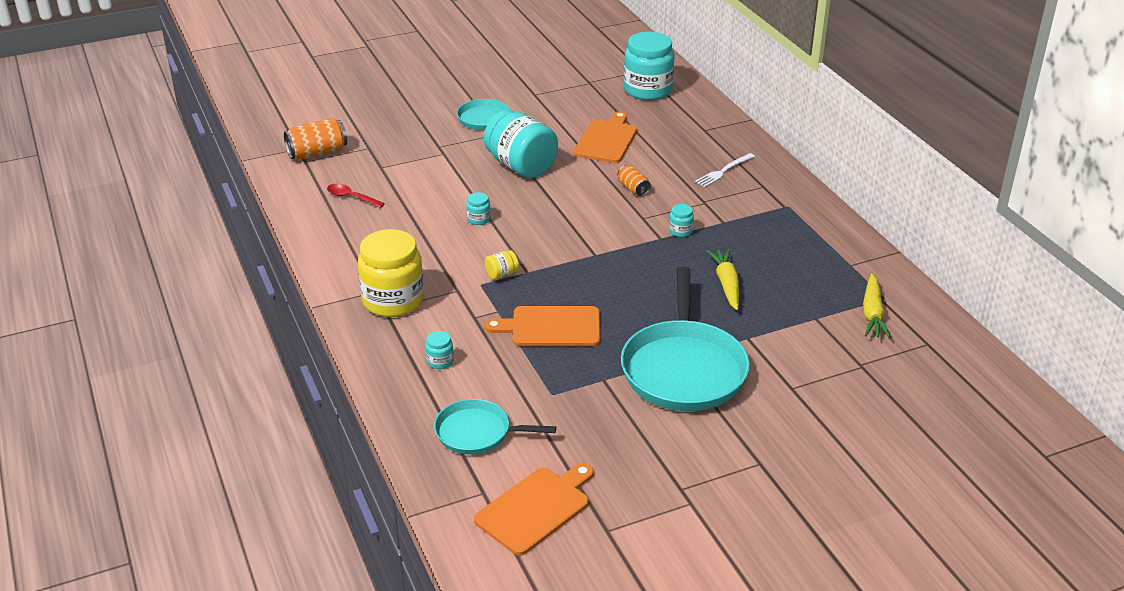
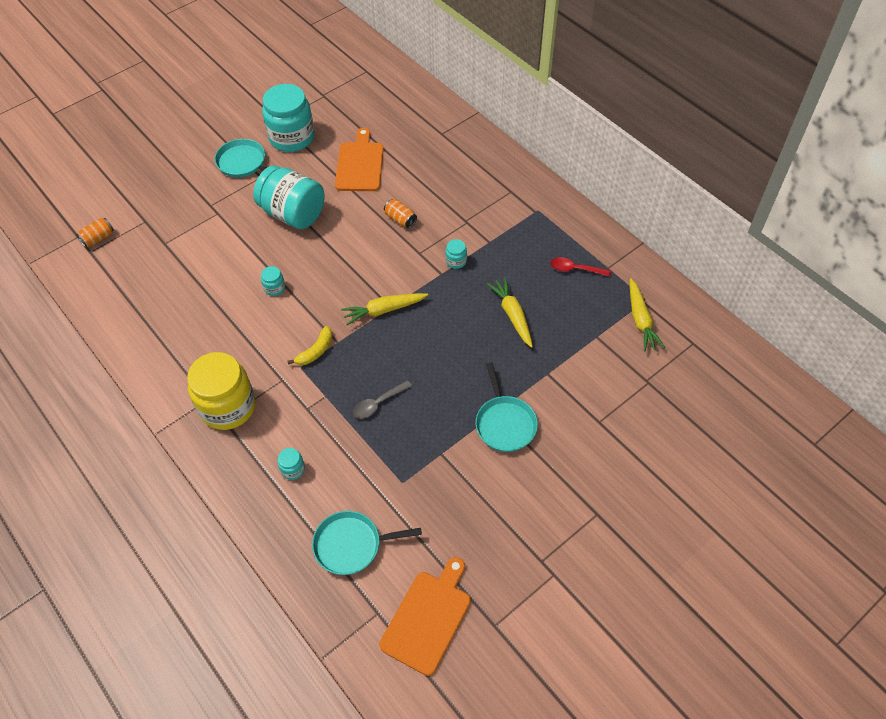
camera: 15 degrees left, 20 degrees up
(317, 153) = (98, 238): orange can -> orange can, size x0.60
(351, 197) = (148, 288): red spoon -> red spoon (575, 269)
(501, 274) = (316, 351): yellow jar -> yellow banana
(551, 327) = (378, 403): orange cutting board -> grey spoon
(587, 256) = (384, 310): none -> yellow carrot
(648, 90) = (378, 94): turquoise jar -> turquoise jar (292, 137)
(683, 369) = (505, 423): turquoise pan -> turquoise pan, size x0.56
(723, 171) = (472, 180): white fork -> none

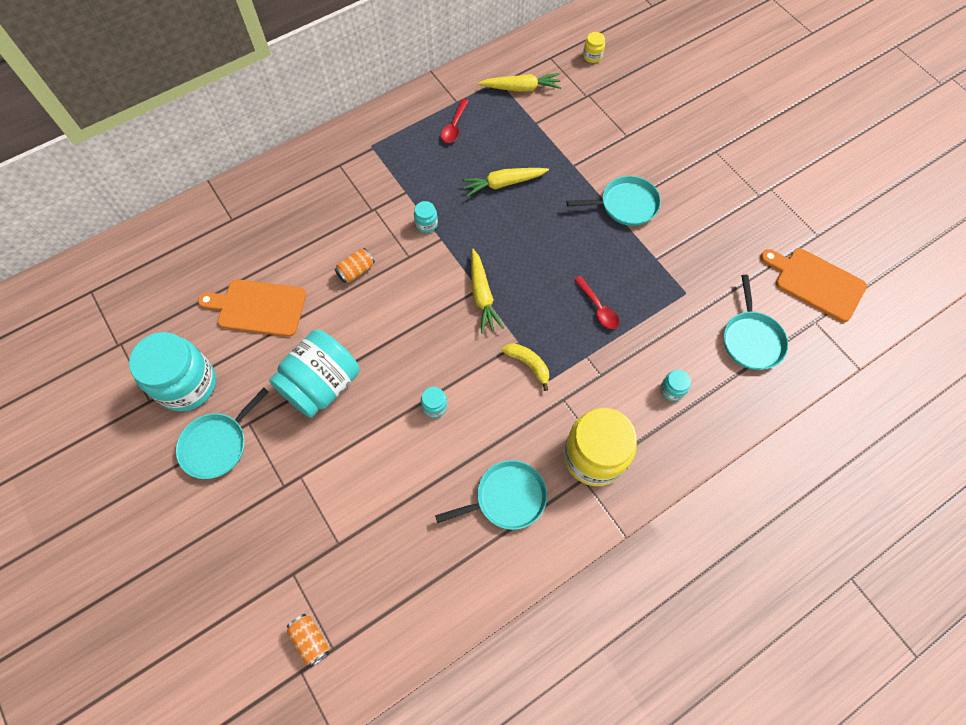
camera: 85 degrees left, 10 degrees up
(194, 345) = (507, 497): none -> turquoise pan
(378, 403) = (598, 308): grey spoon -> red spoon
(708, 383) = (592, 56): none -> yellow jar

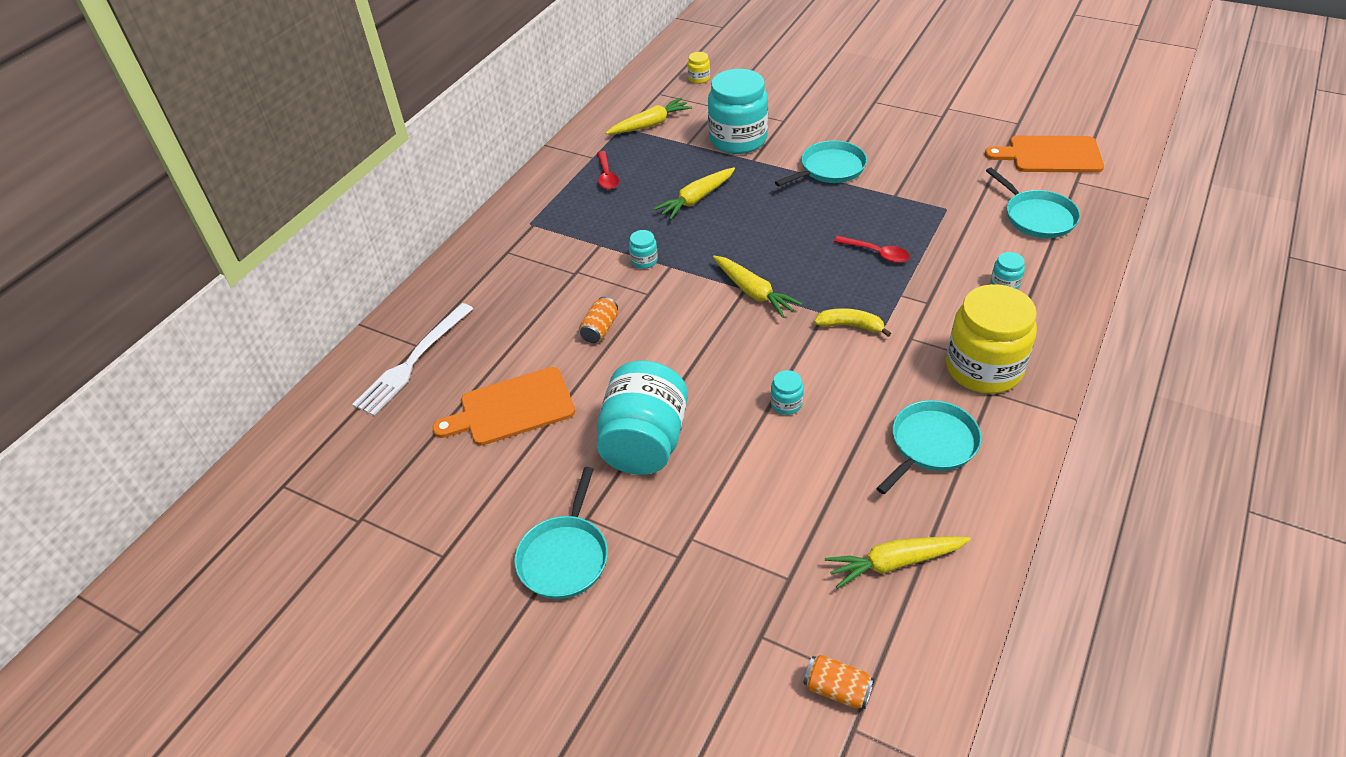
camera: 25 degrees left, 20 degrees down
(187, 384) = (480, 517): turquoise jar -> turquoise jar (738, 139)
(221, 232) = (413, 361): none -> white fork
(412, 574) = (894, 563): none -> yellow carrot

